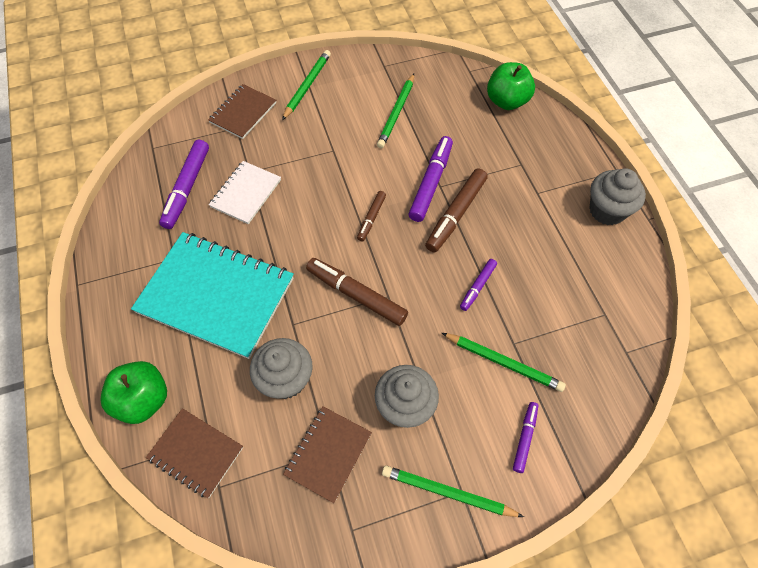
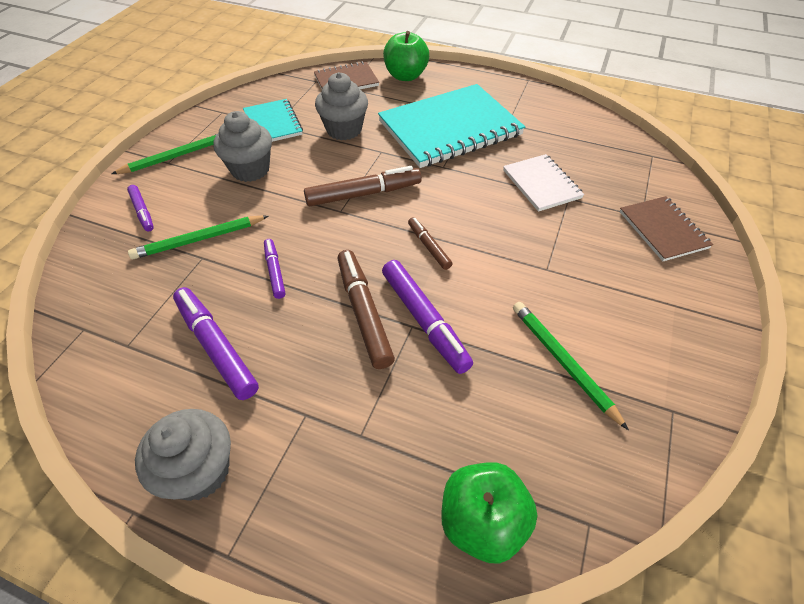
camera: 130 degrees right, 10 degrees down
(187, 188) = (580, 155): purple marker -> purple marker (216, 347)
(307, 86) = (678, 304): green pencil -> none
(328, 454) = (273, 123): brown notebook -> turquoise notebook

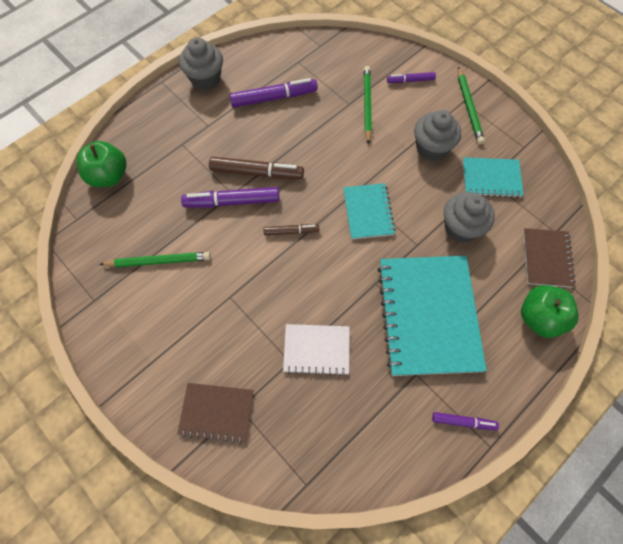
camera: 115 degrees right, 15 degrees up
(274, 271) = (316, 137): purple marker -> purple marker (463, 422)
(363, 194) = (368, 212): brown marker -> turquoise notebook

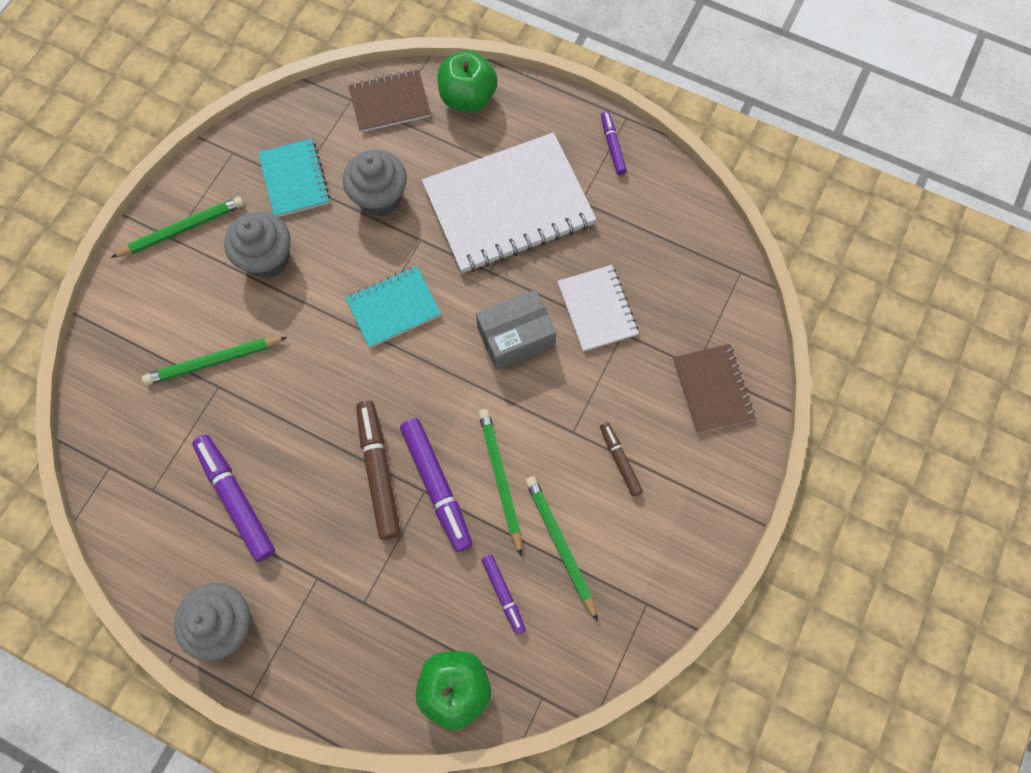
camera: 110 degrees left, 5 degrees up
(219, 240) = (500, 478): none -> green pencil
(291, 231) = (455, 392): brown marker -> brown marker (619, 460)
(316, 283) = (515, 337): none -> grey box
(410, 80) = (151, 316): purple marker -> purple marker (503, 594)
(428, 315) = (508, 205): turquoise notebook -> white notebook

